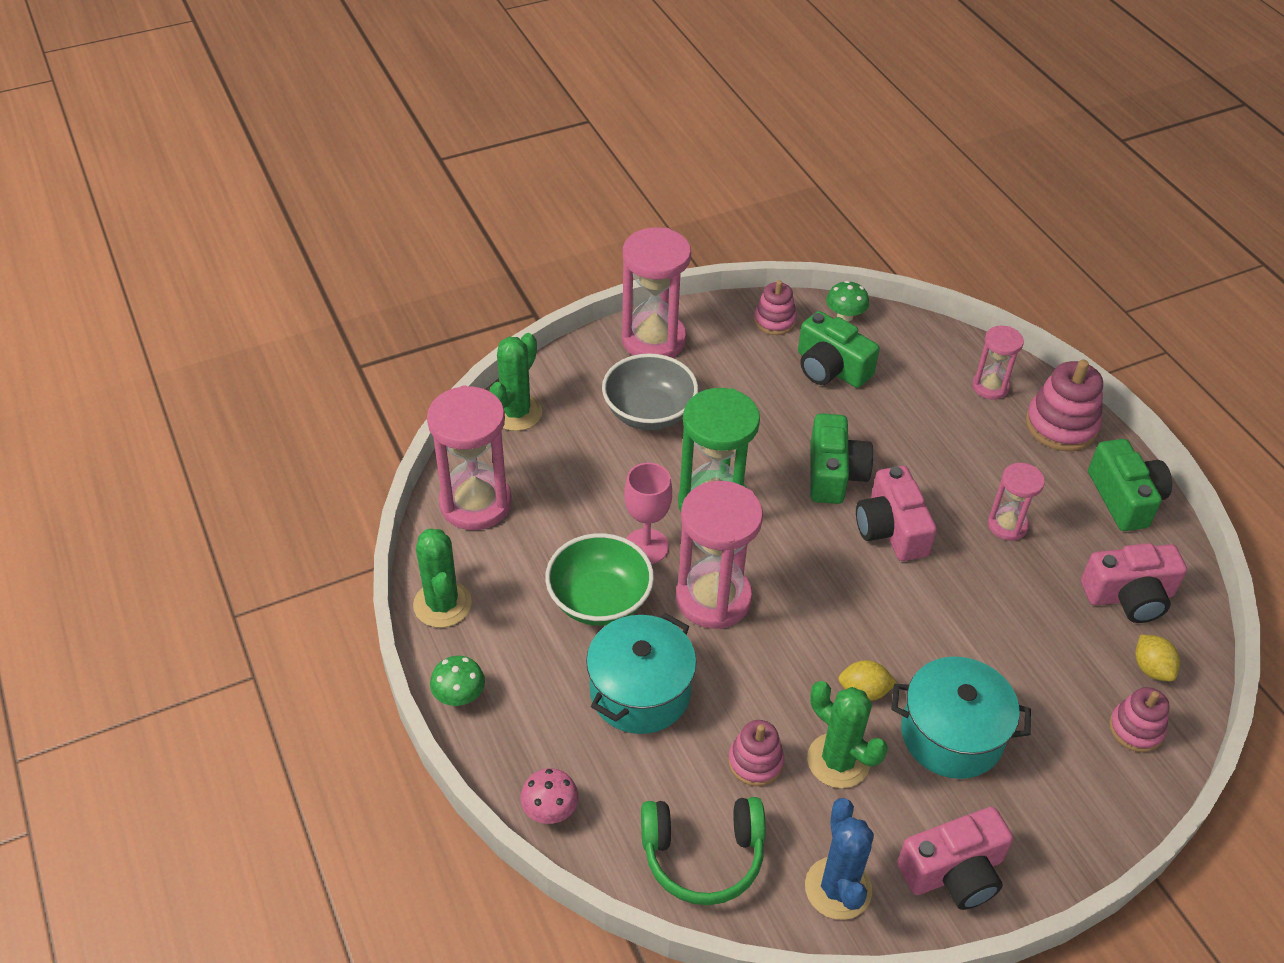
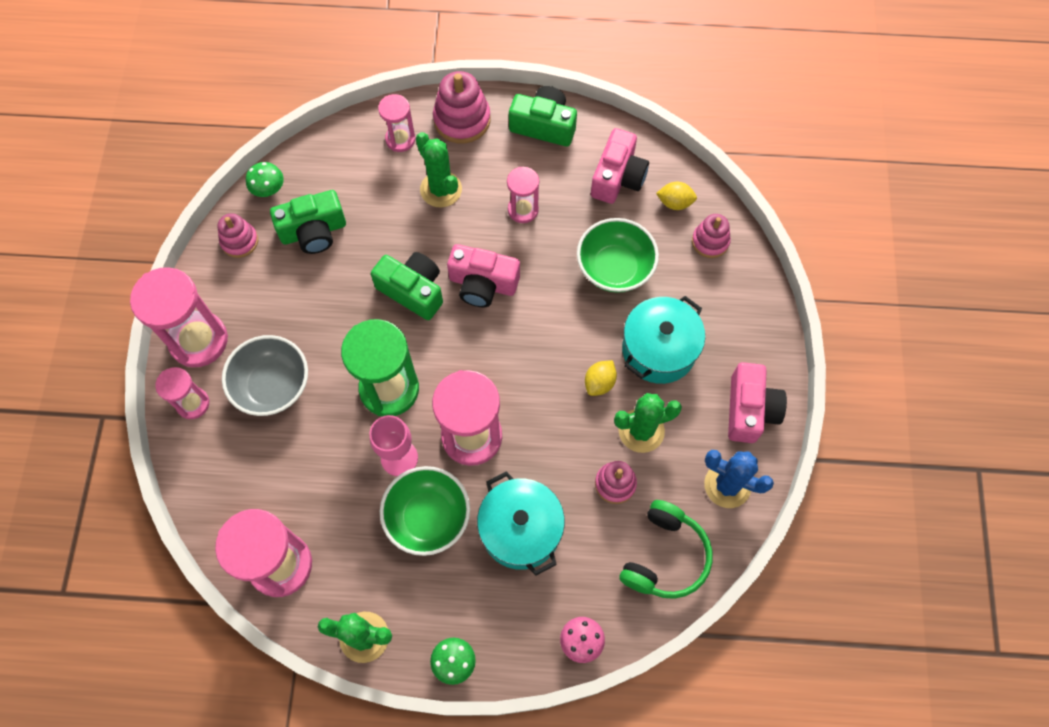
camera: 60 degrees left, 20 degrees up
(516, 413) = (206, 487): green cactus -> green cactus (441, 189)
(590, 365) = (193, 403): none -> pink hourglass
(1015, 644) = (615, 268): none -> green bowl

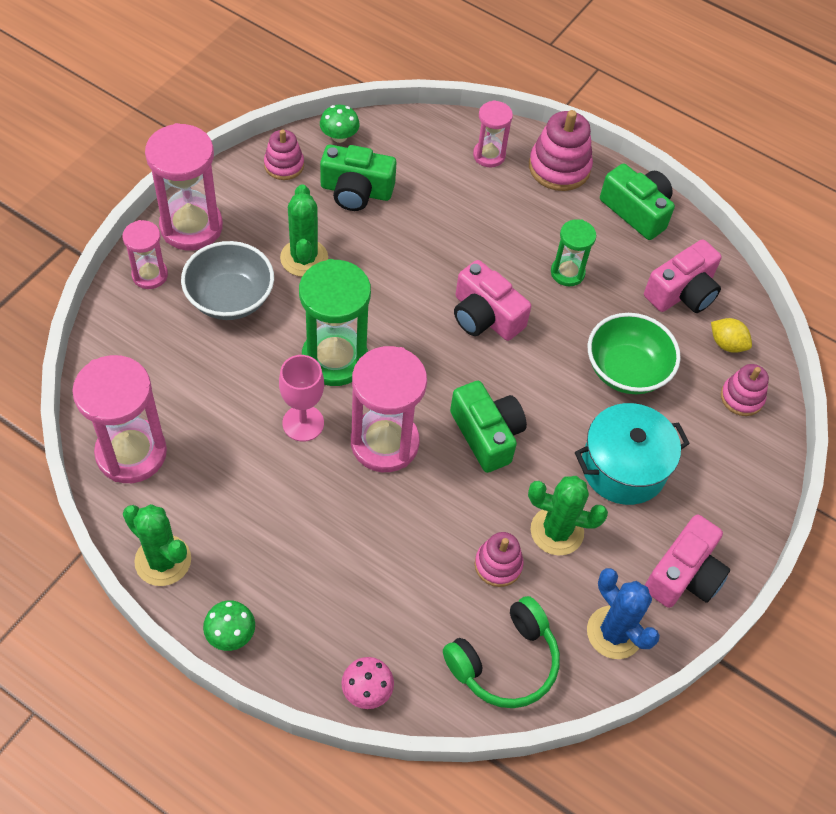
camera: 25 degrees right, 10 degrees down
(413, 290) = (414, 287): green camera -> green camera (487, 434)
(428, 517) = (294, 490): green bowl -> none
(441, 189) = (499, 216): green cactus -> green cactus (304, 258)
(521, 530) = (376, 553): turquoise pot -> none
(523, 210) = (567, 273): pink hourglass -> green hourglass
(599, 383) = (543, 464): yellow lemon -> none

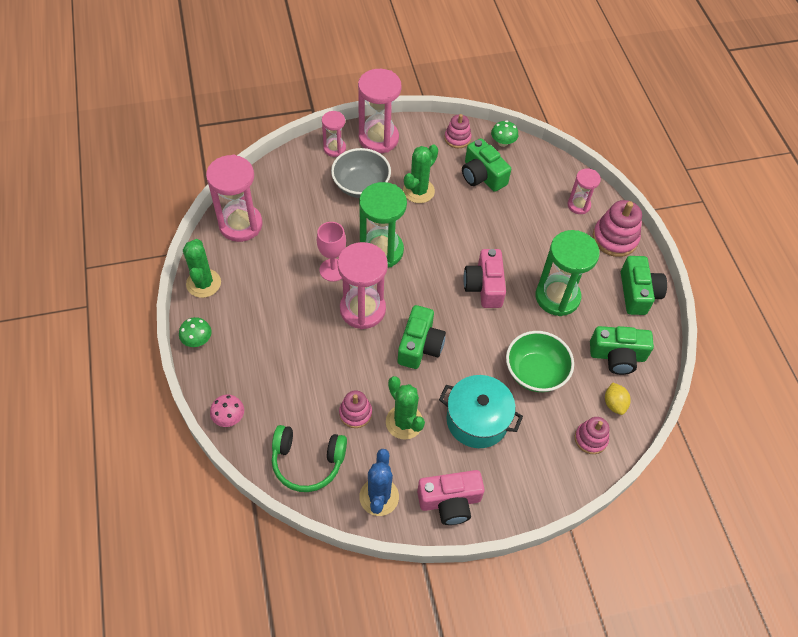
camera: 45 degrees right, 0 degrees up
(567, 273) = (557, 297): green hourglass -> green hourglass, size x1.80
(682, 292) = (617, 356): pink camera -> green camera

